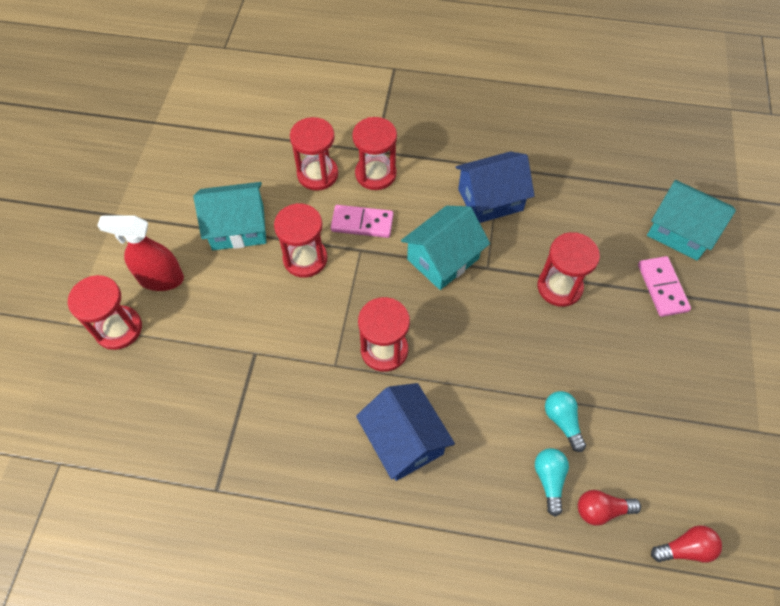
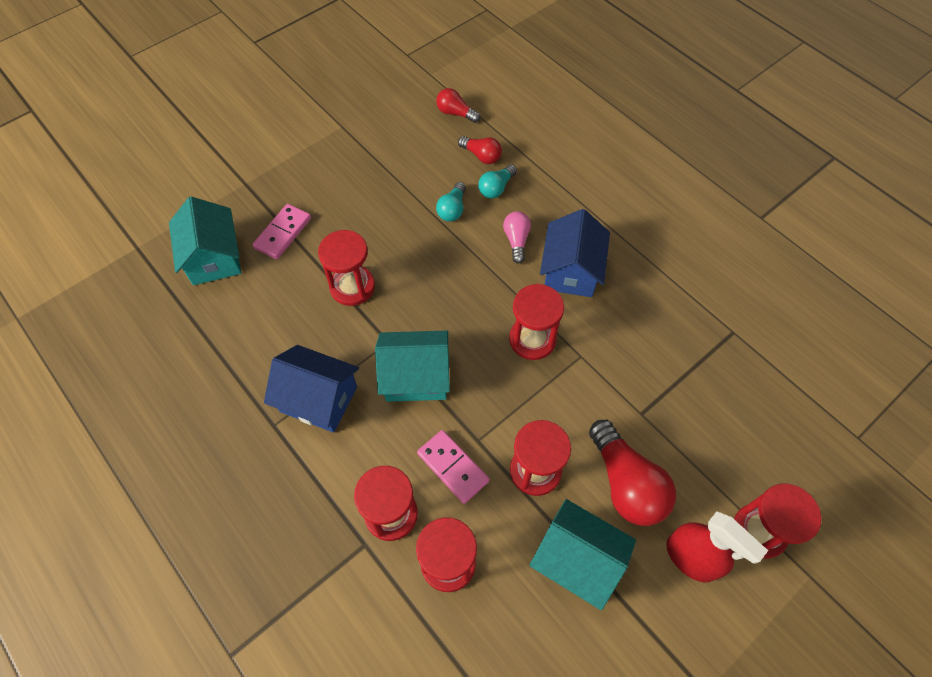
camera: 140 degrees left, 0 degrees up
(235, 294) = (626, 483): none -> red light bulb
(477, 434) = (516, 240): none -> pink light bulb

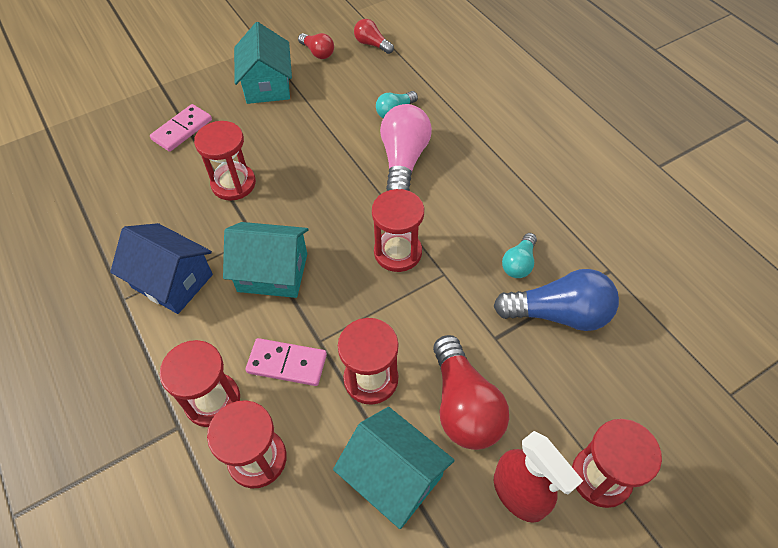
camera: 10 degrees right, 5 degrees down
(214, 258) = (112, 144): turquoise house -> turquoise house (267, 85)
(452, 209) = (348, 126): turquoise light bulb -> turquoise light bulb (519, 263)
(452, 467) = (287, 364): pink domino -> pink domino turned 45 degrees counterclockwise
(481, 156) = (387, 83): red light bulb -> red light bulb (318, 53)
(516, 240) = (403, 160): pink light bulb -> pink light bulb, size x1.84
(571, 271) = (451, 193): blue house -> none
(695, 382) = (559, 314): none -> blue light bulb

